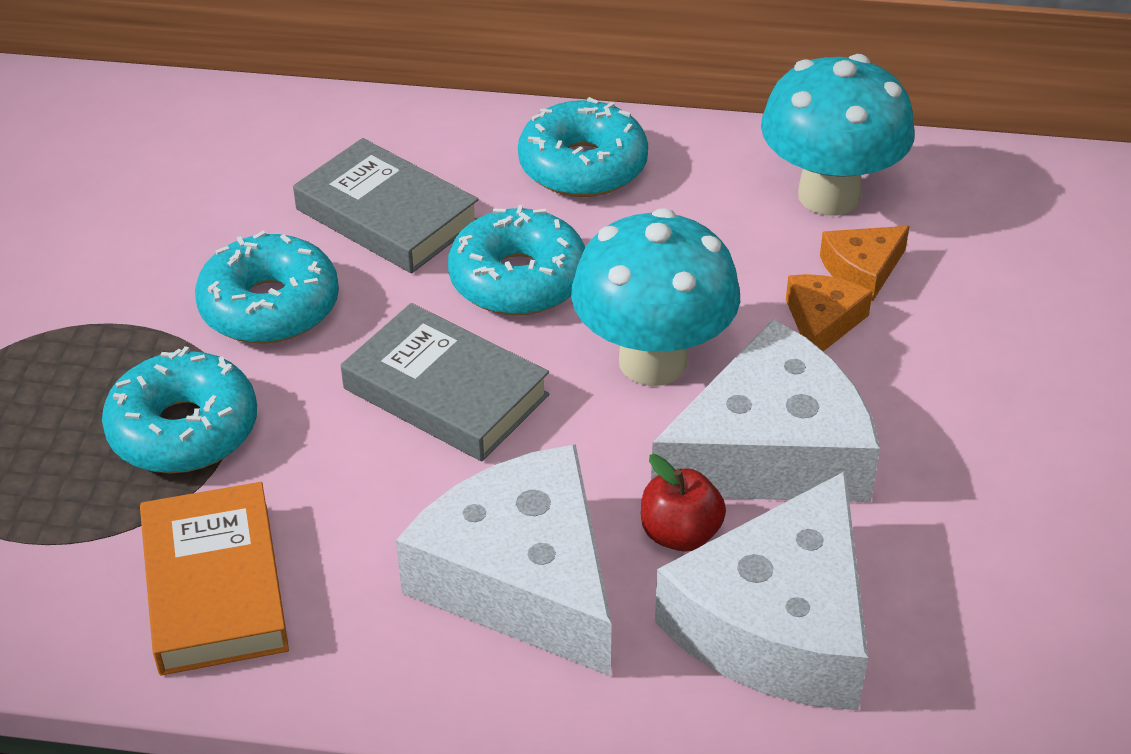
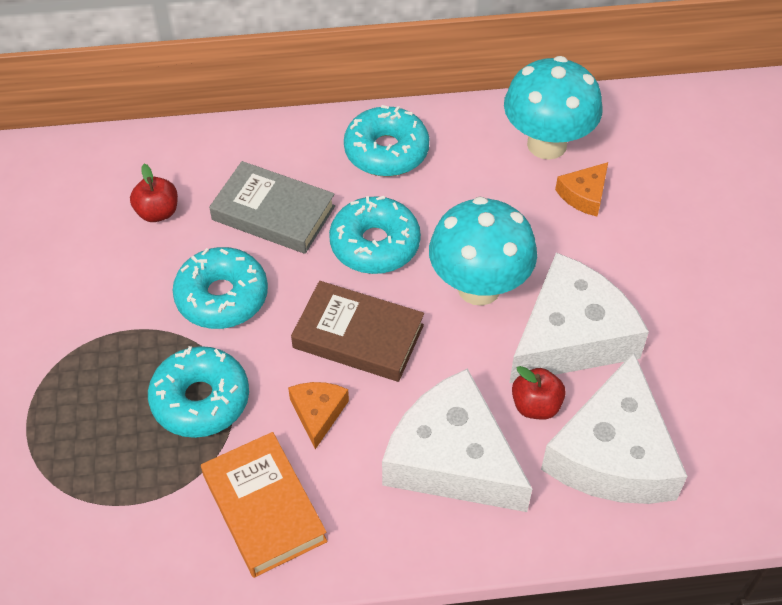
camera: 15 degrees left, 10 degrees up
(225, 188) = (157, 212): none -> red apple
(445, 392) = (358, 336): grey book -> brown book
(822, 322) = (572, 237): orange cheese -> orange cheese (318, 413)

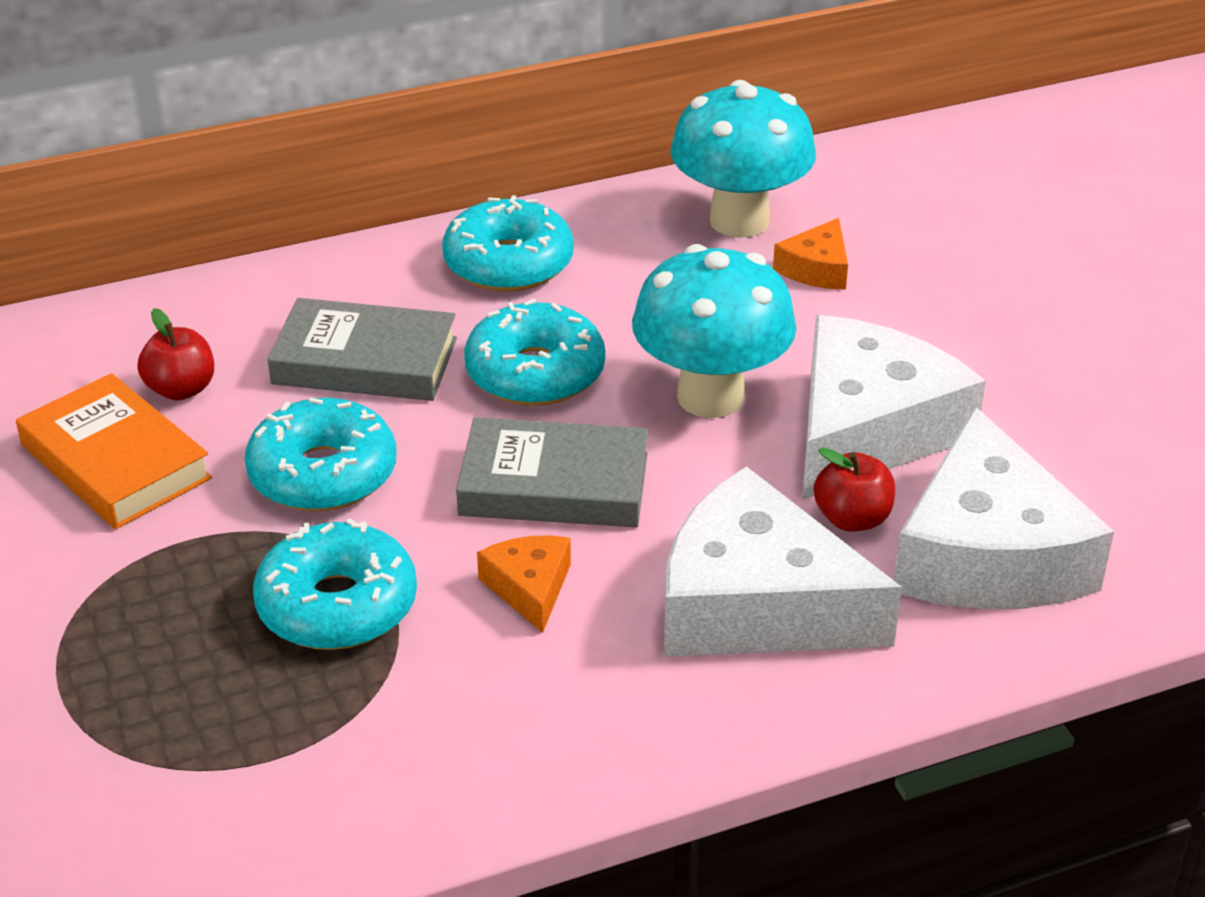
camera: 15 degrees left, 15 degrees down
(264, 508) = (491, 721): orange book -> orange book (115, 462)
(358, 336) = (554, 485): brown book -> grey book

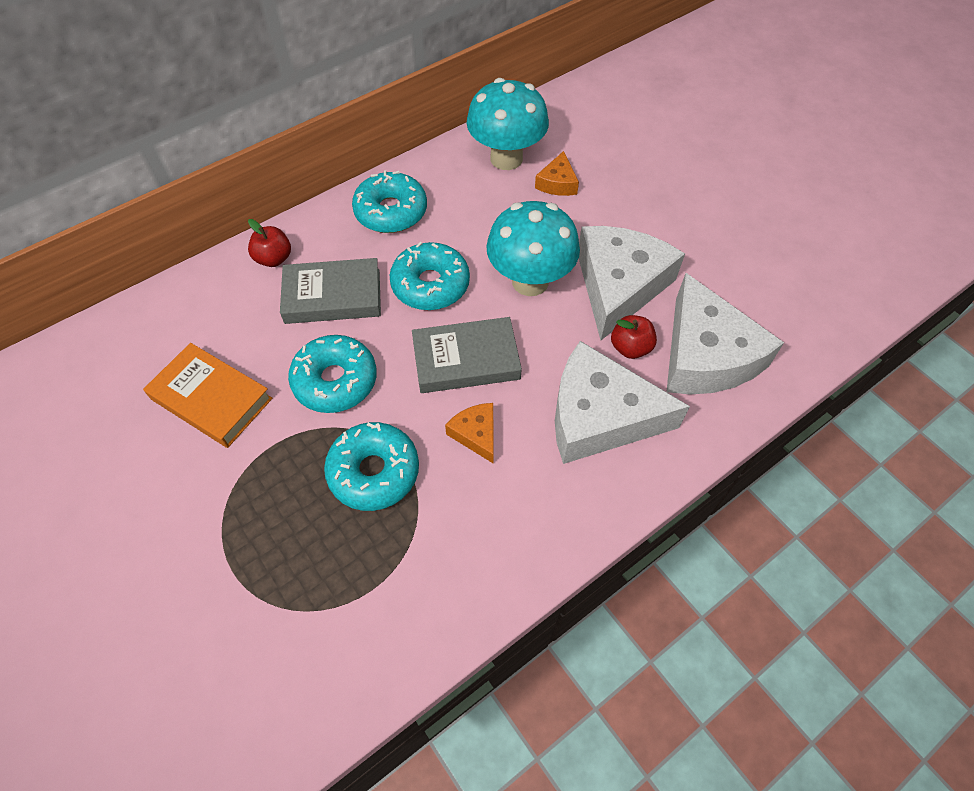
camera: 15 degrees left, 20 degrees up
(181, 389) = (233, 338): red apple -> red apple (274, 258)

